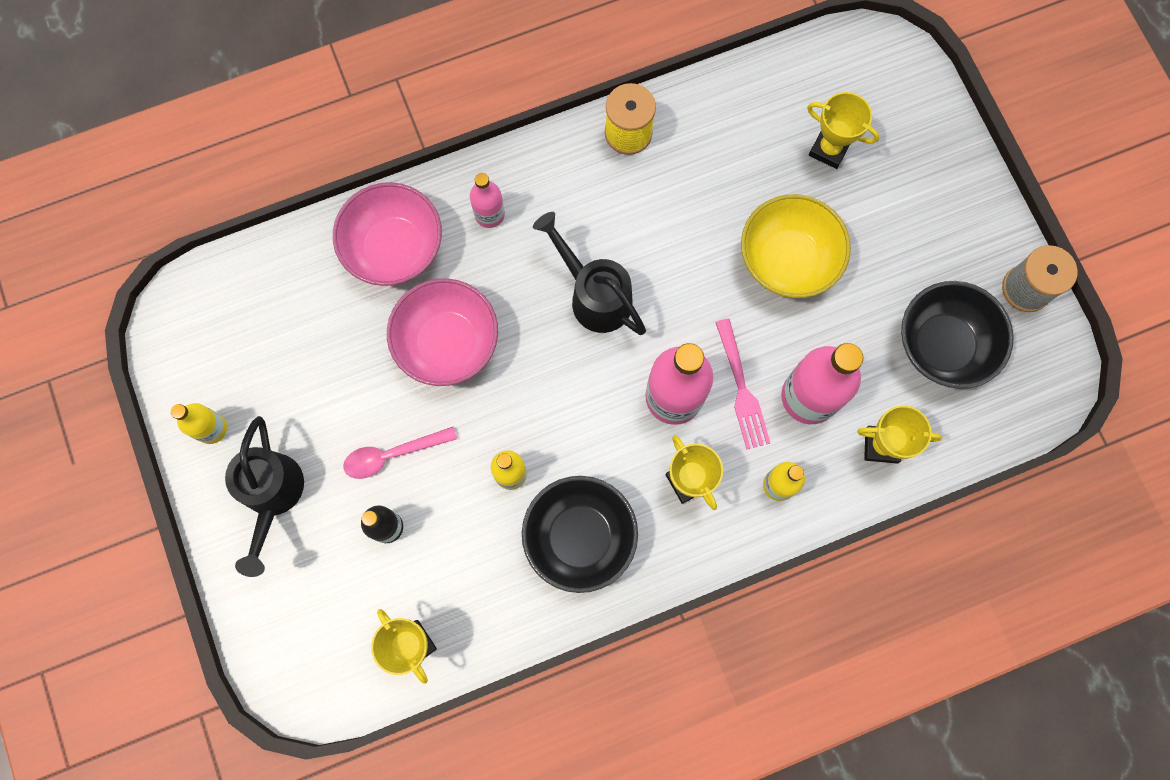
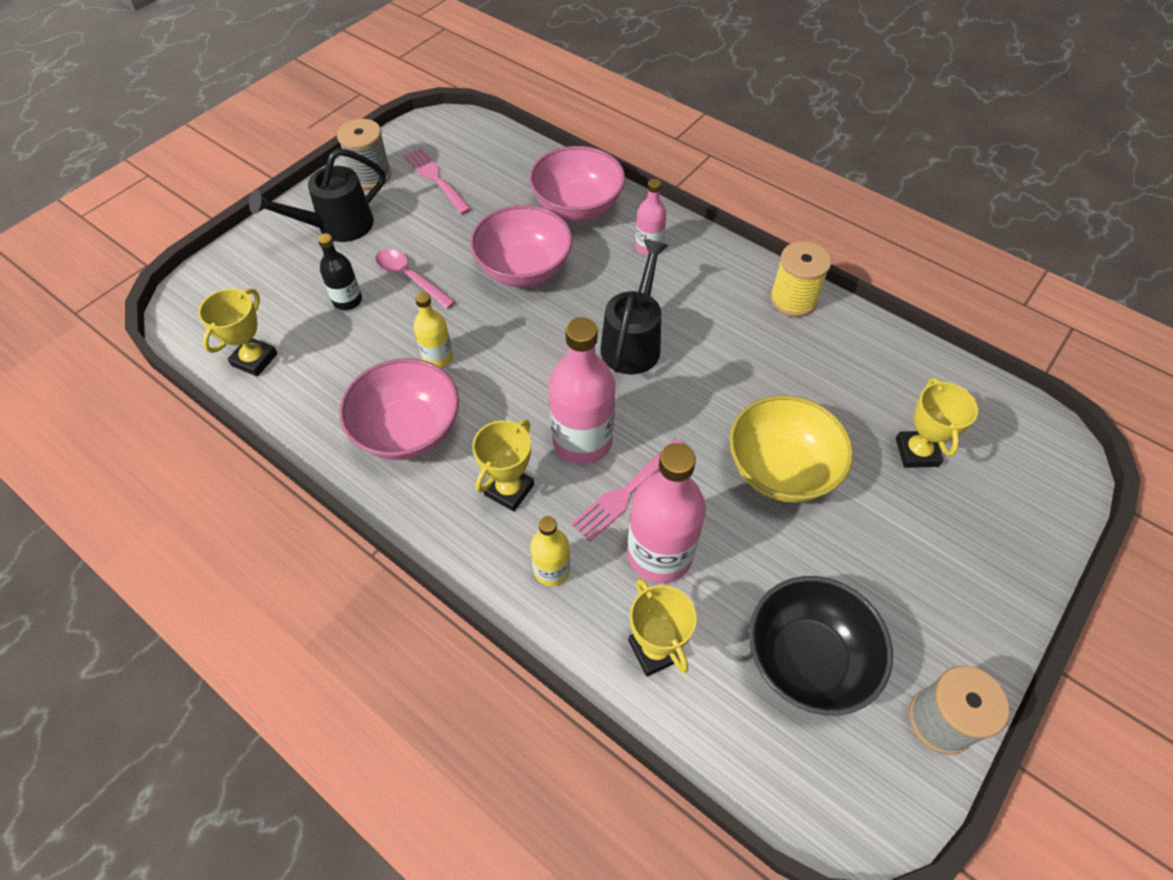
camera: 60 degrees right, 20 degrees down
(211, 428) = (371, 175): yellow bottle -> grey spool
(261, 364) = (436, 179): none -> pink fork
(580, 537) = (408, 431): black bowl -> pink bowl

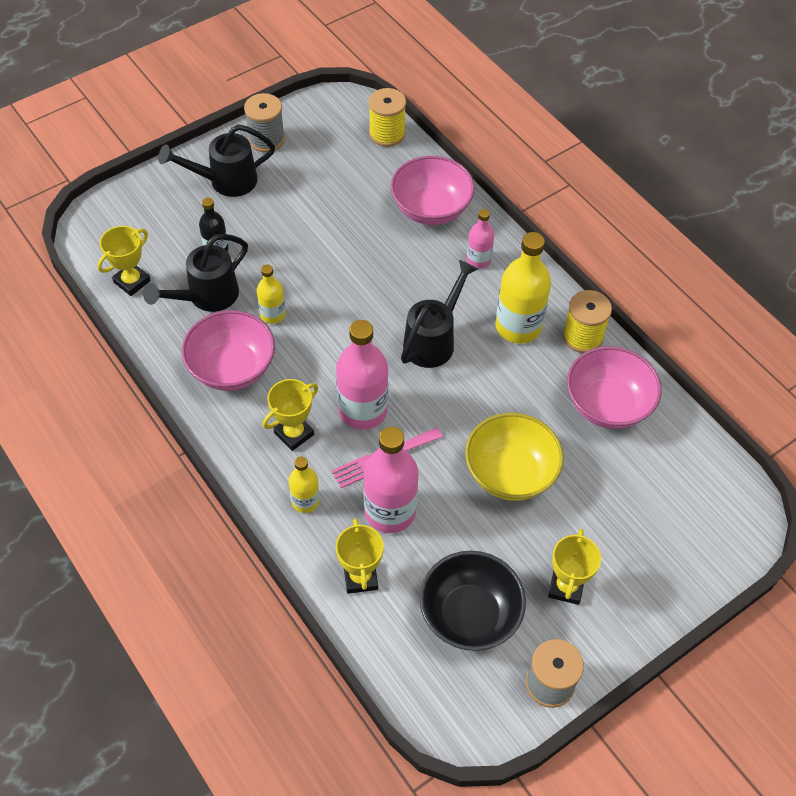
camera: 15 degrees right, 0 degrees up
(352, 356) = (206, 297): none -> black watering can
(410, 278) = (271, 241): pink spoon -> none
(436, 179) = (320, 155): pink fork -> none
(502, 144) = (387, 134): none -> yellow spool
(524, 269) = (366, 255): pink bowl -> pink bowl (607, 405)
(720, 305) = (518, 326): none -> yellow bottle
(916, 452) = (627, 488): yellow trophy -> yellow trophy (566, 587)

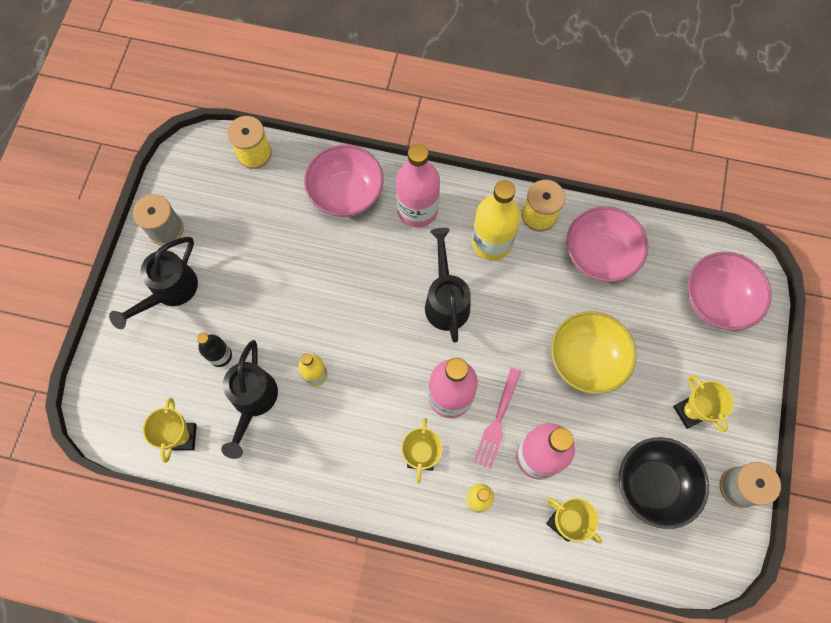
camera: 40 degrees left, 15 degrees up
(232, 368) = (328, 443): pink bowl -> pink bowl (716, 300)
(478, 260) = (417, 210): pink bottle -> pink bottle, size x1.82

